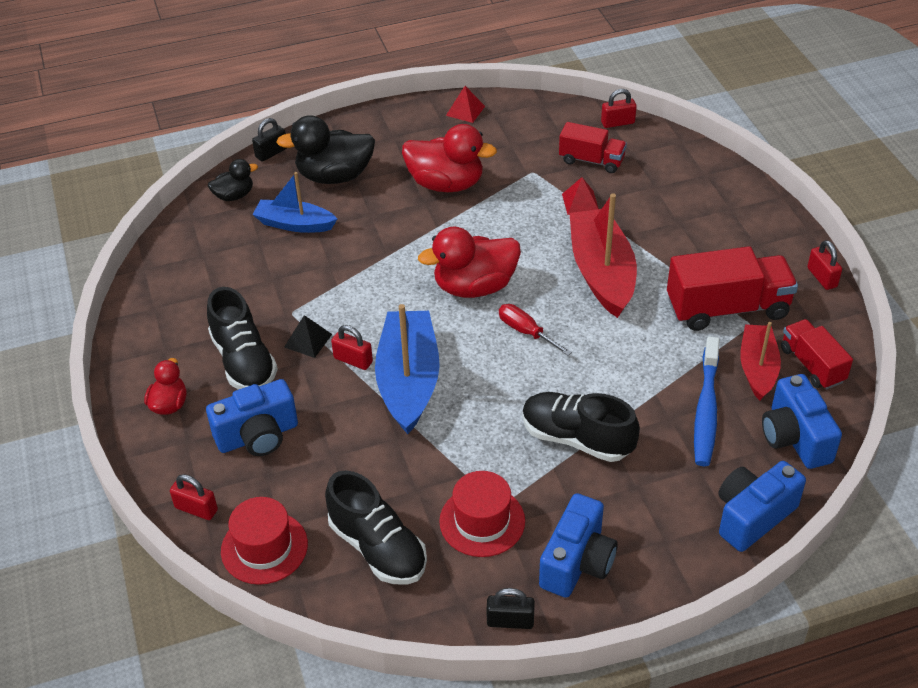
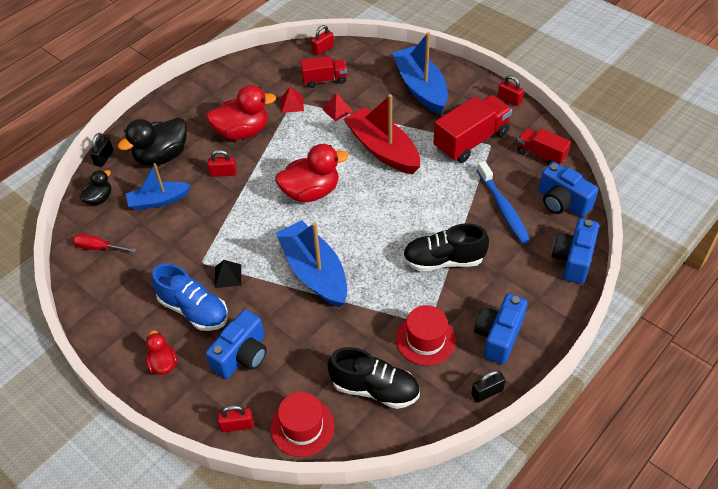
camera: 30 degrees left, 5 degrees up
(244, 361) = (194, 310): black shoe -> blue shoe
(353, 360) = (268, 275): red padlock -> red padlock (223, 173)
(465, 110) = (219, 77): red pyramid -> red pyramid (292, 104)
(474, 286) = (311, 192): red duck -> red duck turned 150 degrees counterclockwise
(526, 332) = (364, 207): red screwdriver -> red screwdriver (98, 248)
(577, 562) = (498, 336): blue camera -> blue camera turned 150 degrees counterclockwise
(710, 216) = (421, 88): none -> blue boat
(757, 368) = (513, 170): red boat -> none

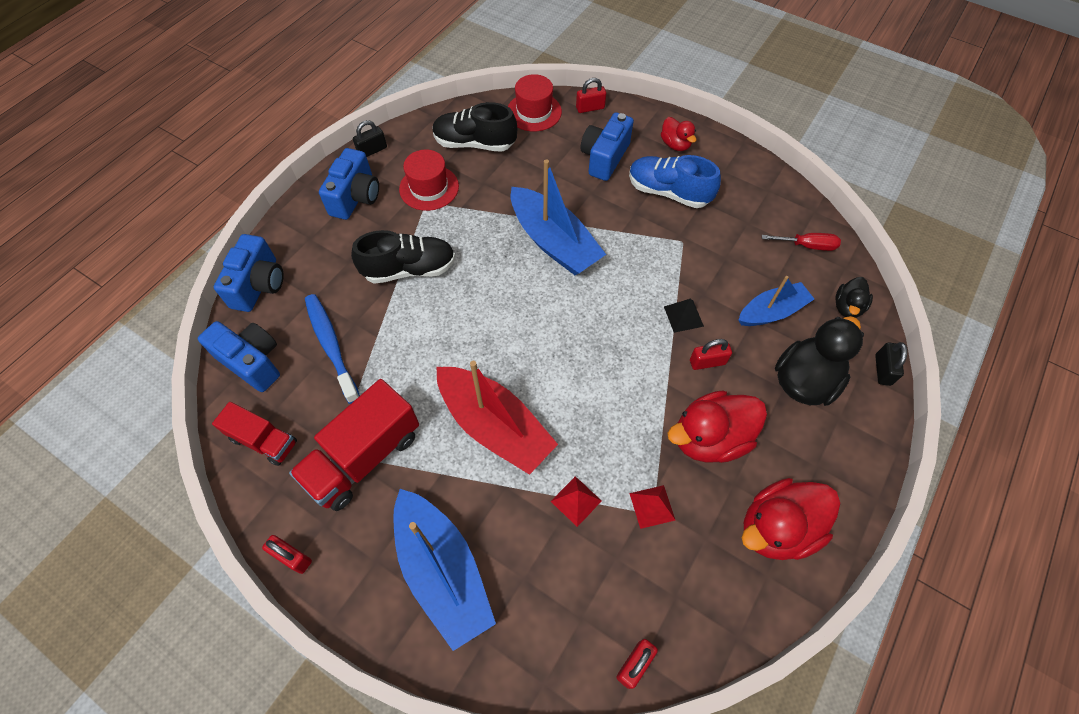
camera: 170 degrees right, 10 degrees up
(227, 276) = (647, 229): black pyramid -> black pyramid (683, 316)
(311, 192) = (582, 344): red duck -> red duck (777, 528)
(324, 80) = (612, 573): red truck -> none

